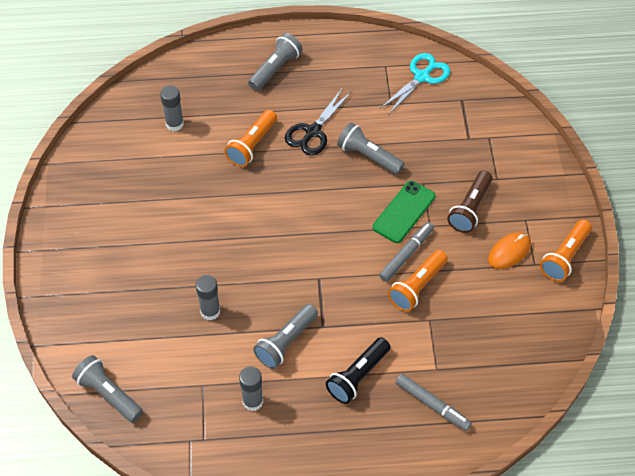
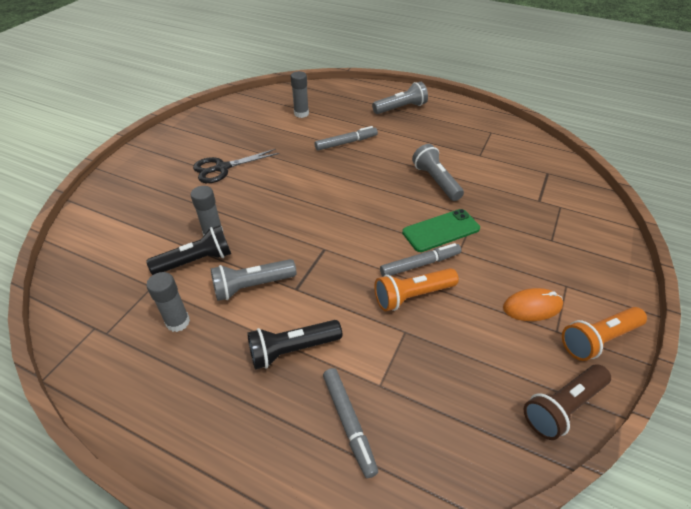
camera: 30 degrees right, 10 degrees down
(108, 394) = (77, 257): grey flashlight -> none
(219, 344) = (196, 261): none -> black flashlight
(252, 145) = (346, 143): orange flashlight -> grey marker
(312, 132) = (400, 151): black scissors -> black scissors (222, 168)
(422, 76) = (519, 147): turquoise scissors -> none
(470, 209) = (509, 253): brown flashlight -> brown flashlight (562, 407)

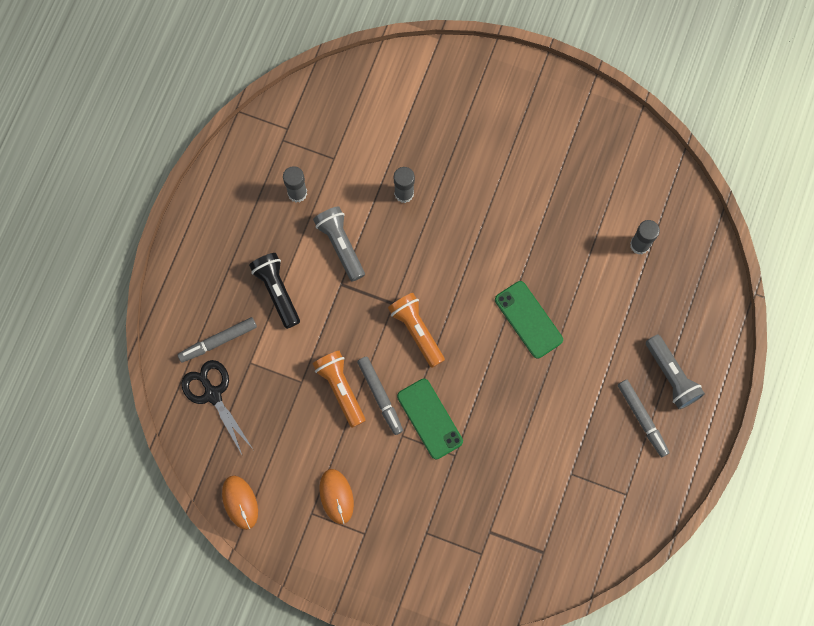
camera: 85 degrees right, 30 degrees up
(196, 261) = (367, 187): black flashlight -> none
(222, 168) = (510, 174): black scissors -> black scissors (212, 394)
(346, 143) = (578, 309): grey marker -> grey marker (642, 418)
(351, 167) = (528, 319): none -> green phone
(435, 181) = (513, 417): grey flashlight -> none
(562, 407) = (240, 502): brown flashlight -> orange mouse
(598, 339) = (304, 547): orange flashlight -> orange flashlight (416, 331)

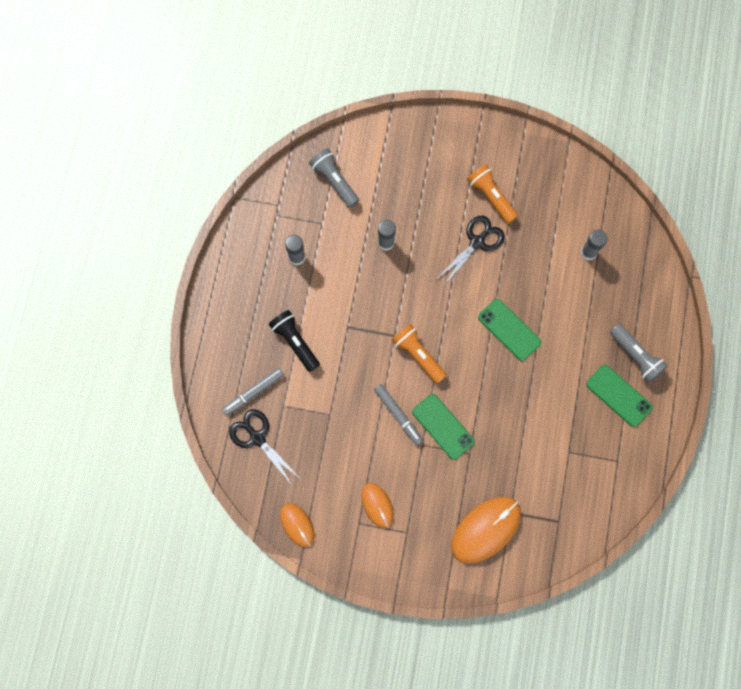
camera: 10 degrees left, 0 degrees up
(340, 245) = (341, 294): grey flashlight -> grey flashlight (334, 181)
(340, 388) = (363, 414): orange flashlight -> orange flashlight (491, 197)
(457, 547) = (486, 529): none -> orange mouse
(511, 210) = (477, 242): none -> black scissors
(642, 418) = (618, 395): grey marker -> green phone

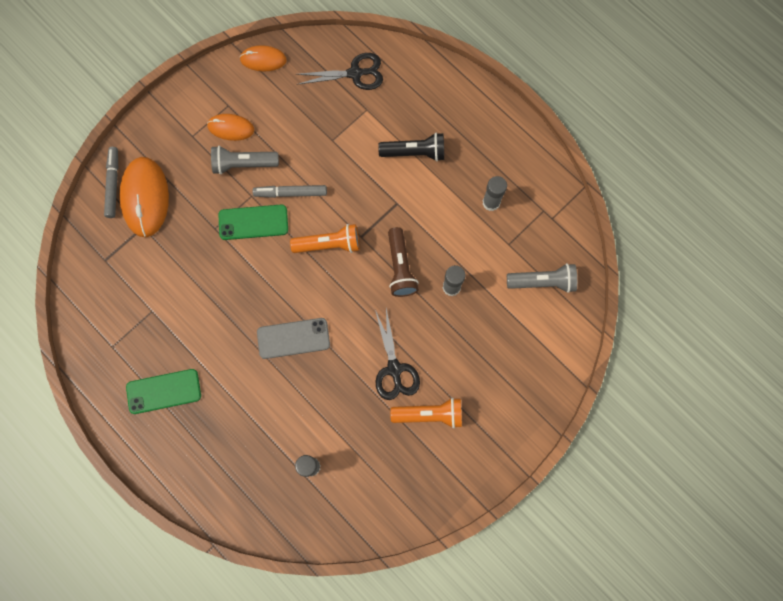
camera: 125 degrees right, 0 degrees up
(253, 392) = (395, 94): grey marker -> grey marker (113, 184)
(397, 289) = (400, 267): none -> brown flashlight
(509, 330) = (293, 338): green phone -> grey phone
(636, 356) = (185, 434): grey flashlight -> grey flashlight (243, 164)

